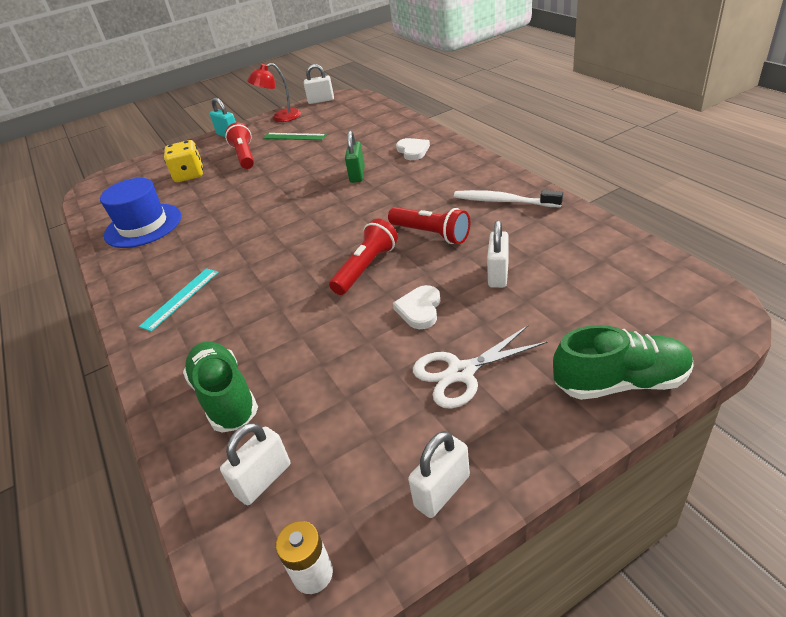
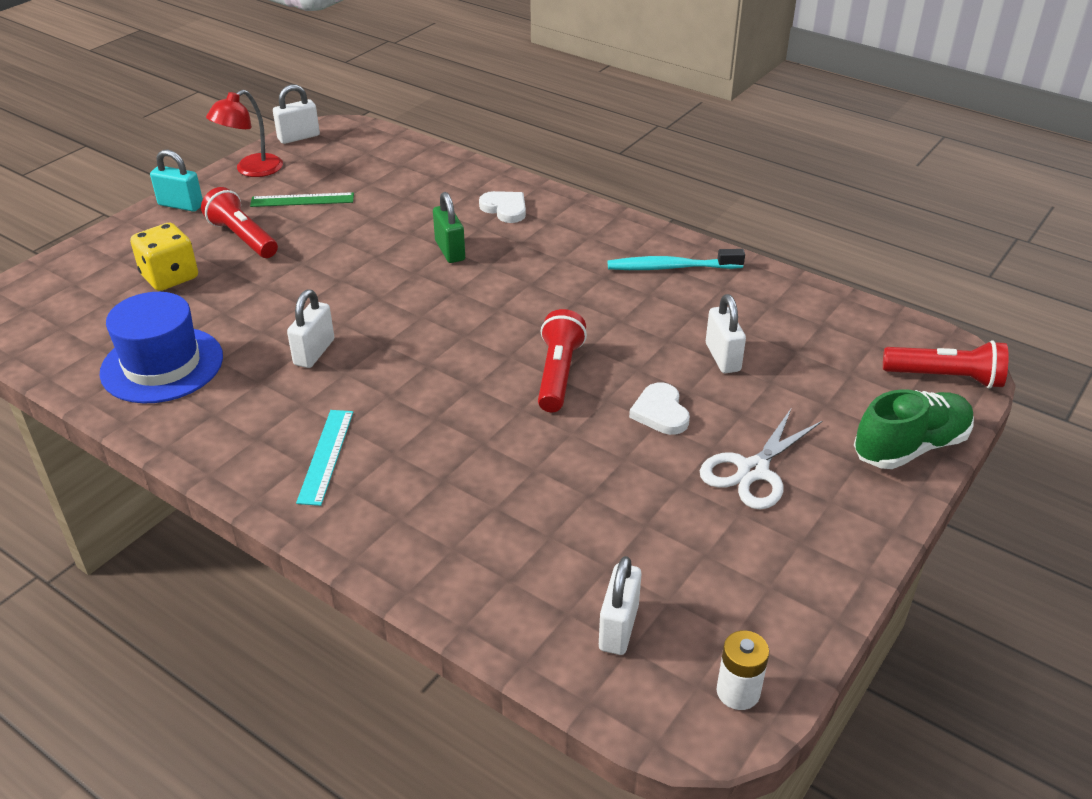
camera: 30 degrees left, 0 degrees up
(225, 397) = (499, 557): green shoe -> none
(431, 234) = (610, 320): red flashlight -> red flashlight (945, 377)
(442, 491) = (810, 586): white padlock -> white padlock (314, 352)
(503, 201) = (671, 267): white toothbrush -> turquoise toothbrush

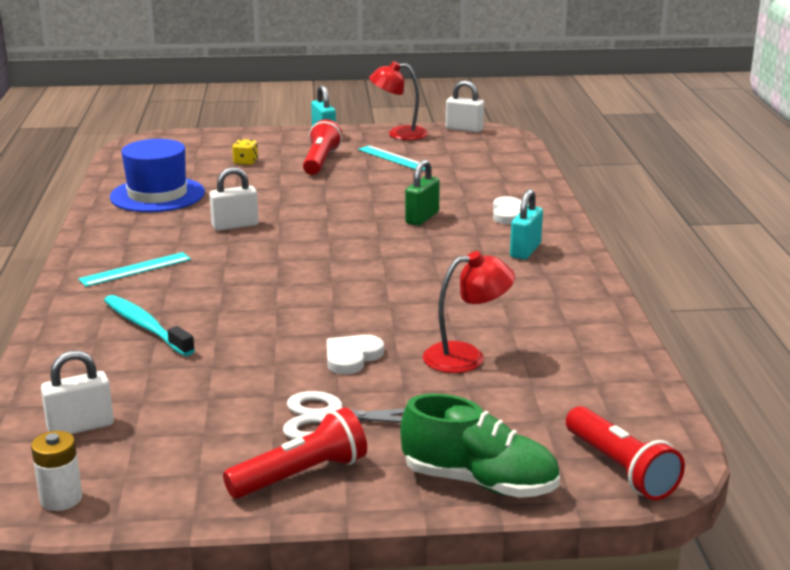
camera: 50 degrees right, 15 degrees down
(170, 277) = (245, 162): yellow dice -> yellow dice, size x0.55
(302, 200) = (394, 158): green ruler -> turquoise ruler
(558, 374) = (337, 305): red flashlight -> red flashlight (300, 475)
(580, 238) = (525, 250): none -> turquoise padlock
(671, 267) = (554, 295): turquoise toothbrush -> turquoise toothbrush (146, 327)
(722, 357) = (466, 356): white padlock -> red lamp

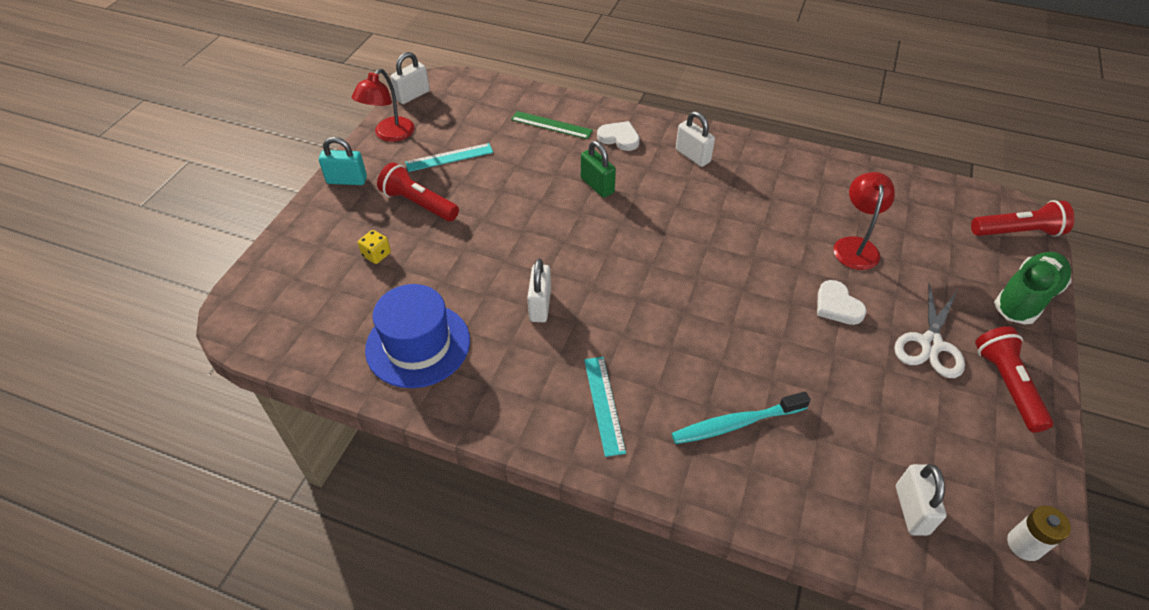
camera: 65 degrees left, 25 degrees up
(492, 184) = (551, 125): none -> green ruler
(525, 250) = (692, 156): turquoise padlock -> white padlock

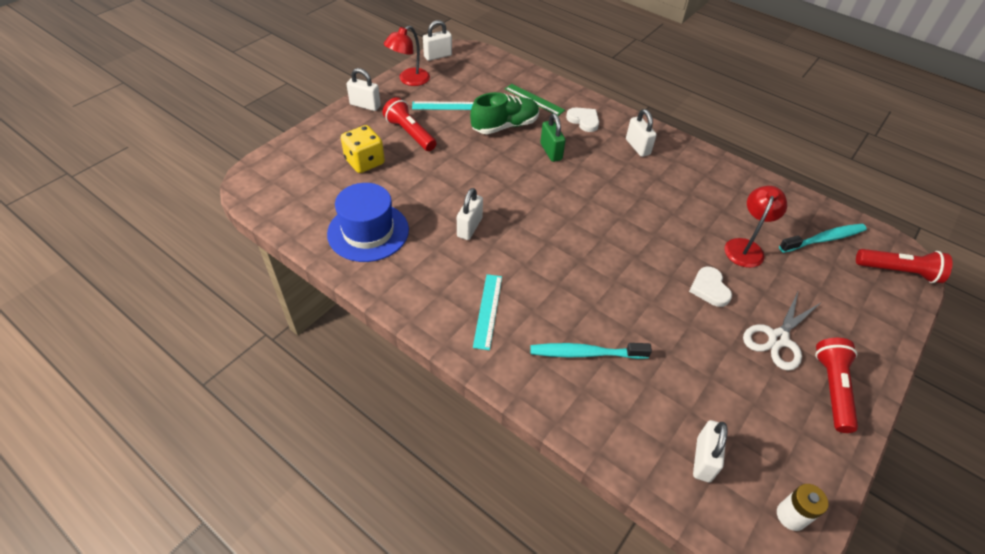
camera: 15 degrees right, 0 degrees up
(347, 180) = (365, 105): turquoise padlock -> white padlock
(376, 255) = (365, 162): yellow dice -> yellow dice, size x1.82
(930, 215) = (824, 239): none -> turquoise toothbrush
(1026, 298) = (882, 326): green shoe -> green shoe (505, 126)

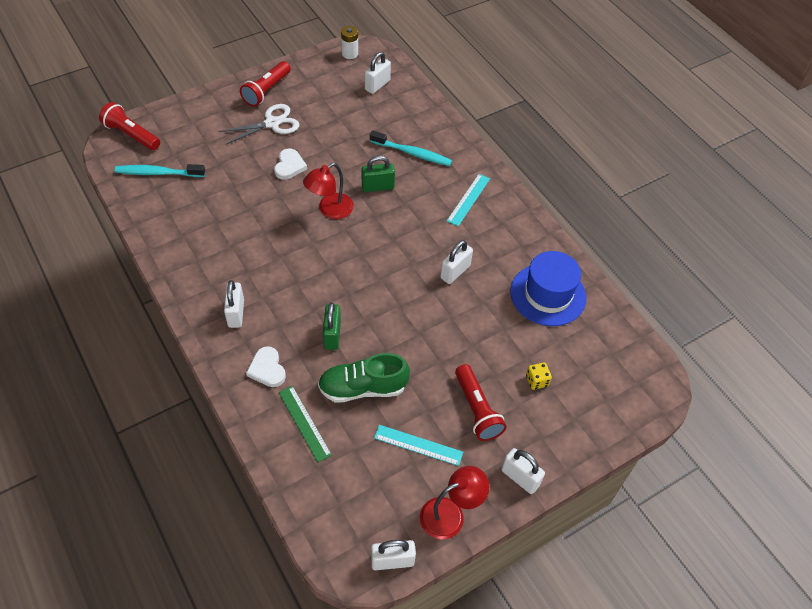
camera: 160 degrees left, 5 degrees up
(365, 162) = (536, 381): yellow dice -> yellow dice, size x0.55
(598, 294) = (378, 187): none -> green padlock
(745, 247) = (230, 186): red lamp -> red lamp (330, 210)

